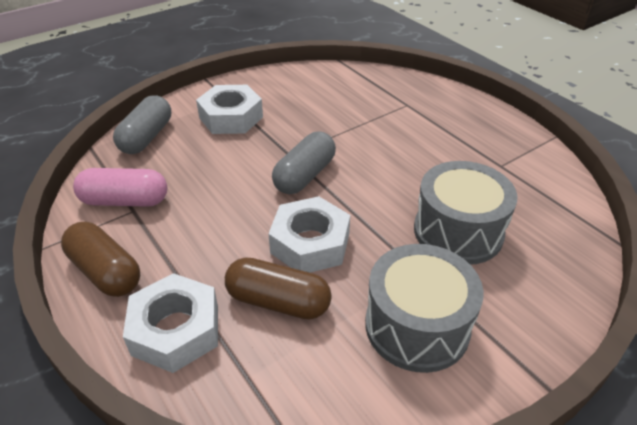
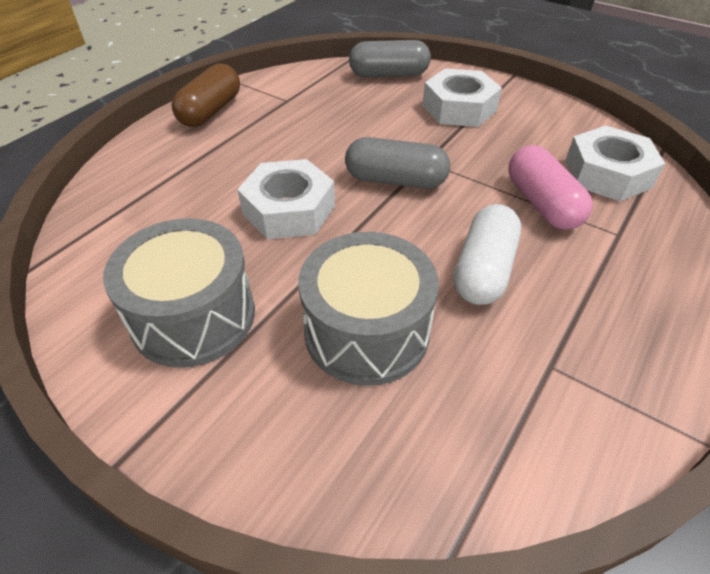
camera: 70 degrees right, 5 degrees up
(125, 201) = (296, 92): pink capsule -> pink capsule (542, 203)
(176, 330) = (157, 162): white nut -> white nut (607, 174)
(278, 301) = (203, 208): brown capsule -> none
(419, 164) = (484, 270): none -> white capsule

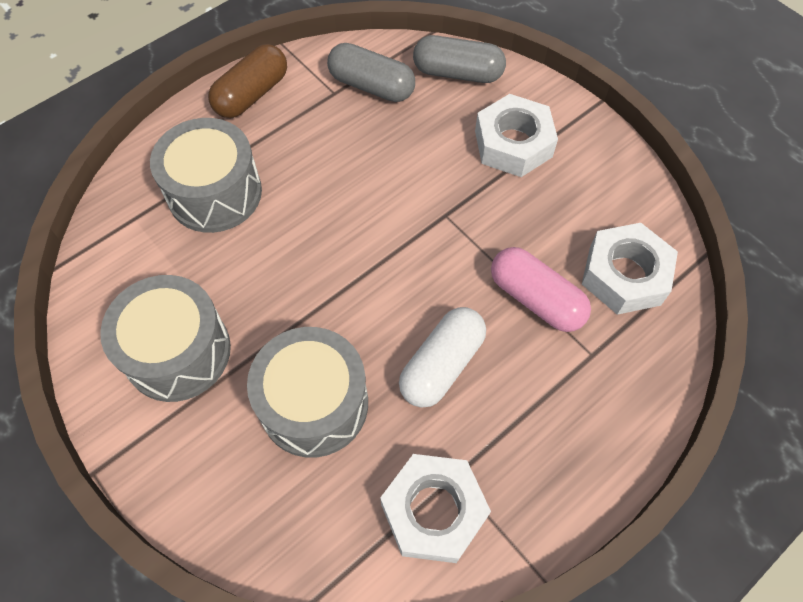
camera: 15 degrees right, 15 degrees up
(196, 181) = (215, 193): none -> grey drum
(289, 210) = (290, 250): white nut -> white nut (434, 511)
(395, 180) = (404, 235): grey capsule -> grey capsule (371, 86)
(542, 203) = (536, 299): pink capsule -> pink capsule turned 45 degrees counterclockwise

